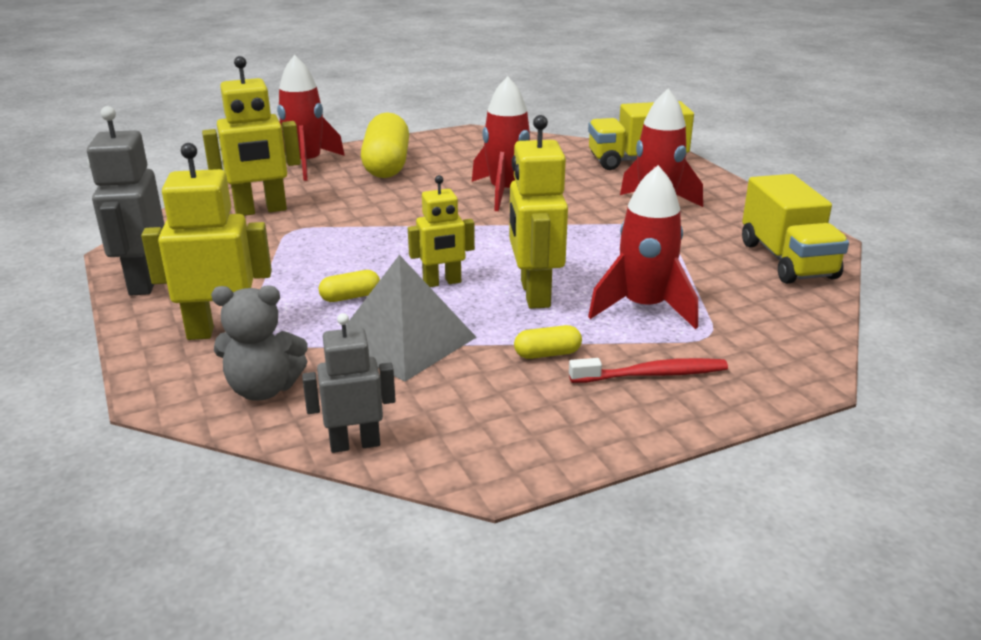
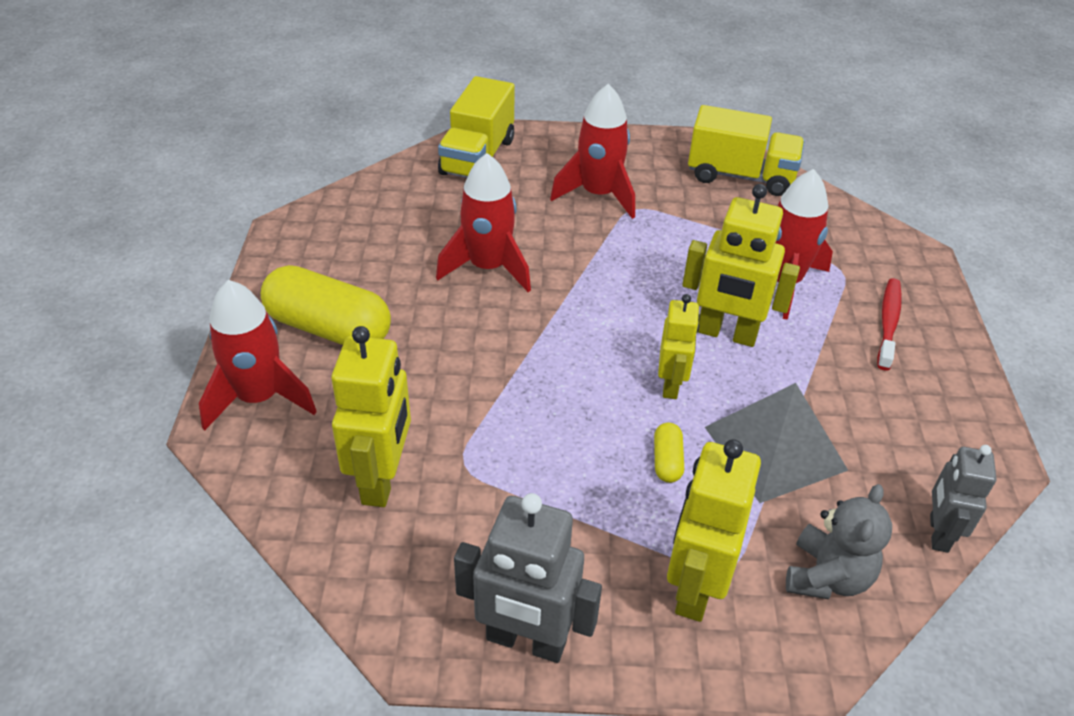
camera: 65 degrees left, 15 degrees up
(547, 354) = (835, 366): yellow capsule -> none

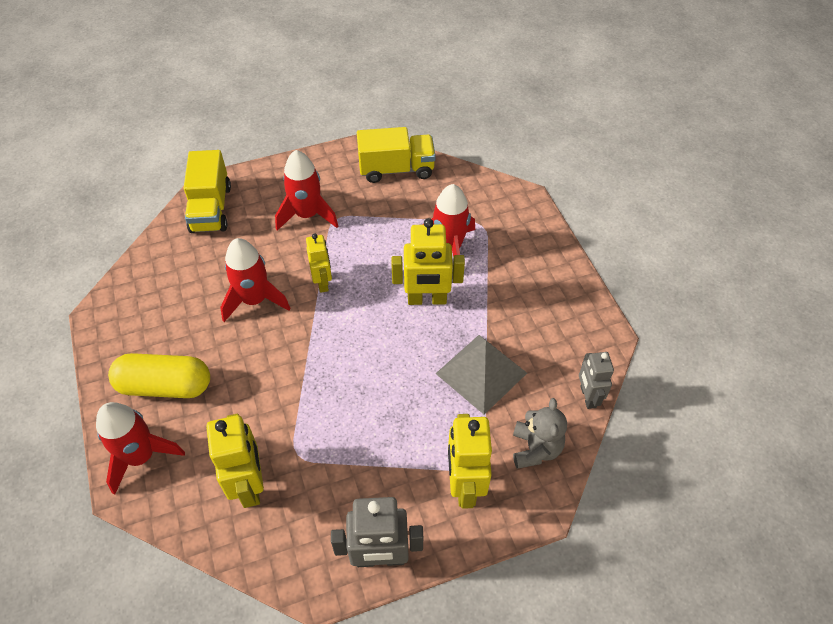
camera: 20 degrees left, 10 degrees up
(667, 461) = (421, 406): yellow capsule -> none
(671, 385) = (405, 350): yellow robot -> yellow robot (322, 282)
(888, 323) = (521, 257): red toothbrush -> none

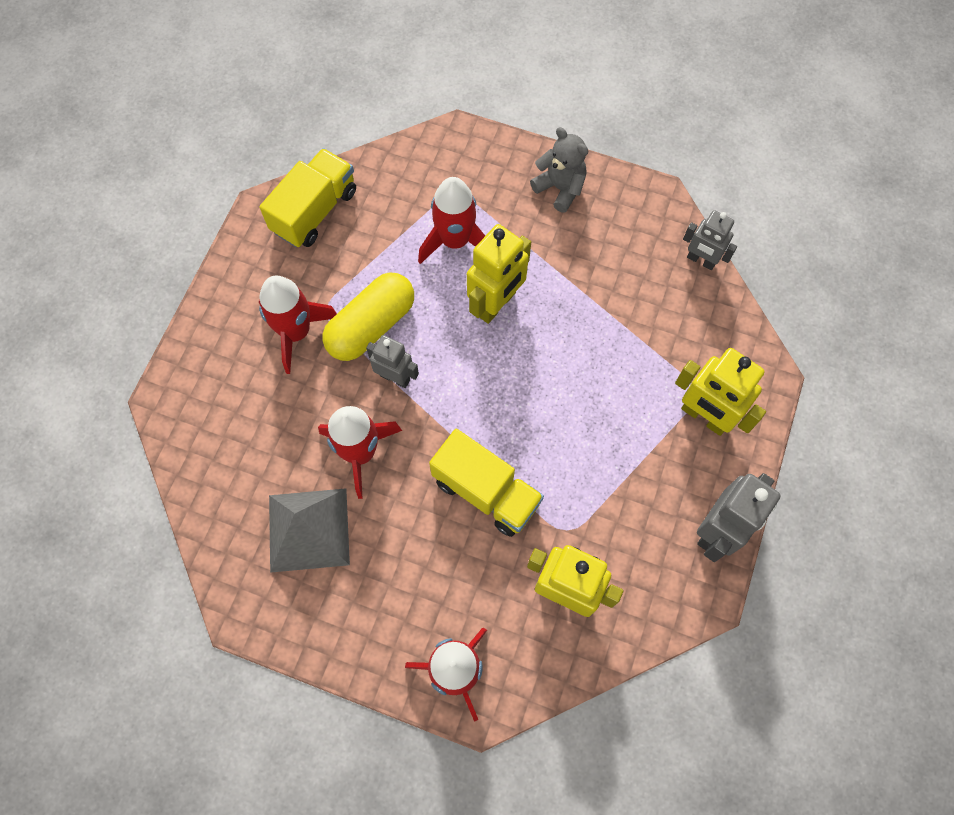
camera: 50 degrees left, 15 degrees up
(165, 386) = (392, 600): yellow capsule -> yellow capsule (371, 326)
(211, 208) = (198, 416): yellow truck -> yellow truck (486, 491)
(322, 282) = (395, 377): yellow robot -> grey robot
(481, 373) = (611, 321): grey pyramid -> grey pyramid (309, 529)
(535, 449) = (715, 338): grey teddy bear -> grey teddy bear (560, 188)

